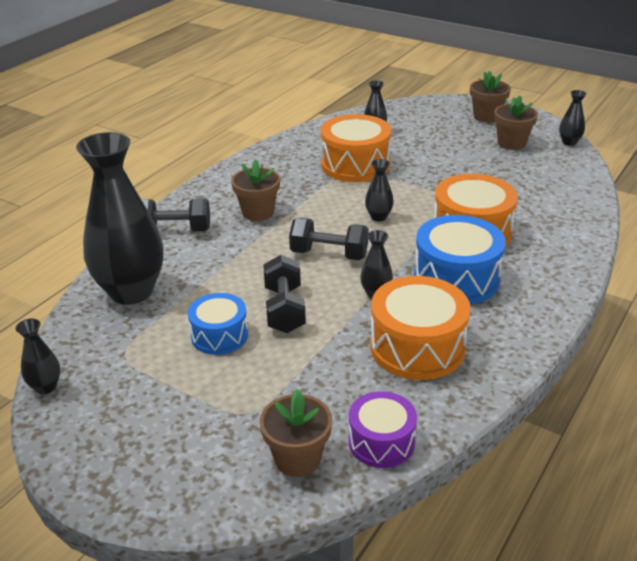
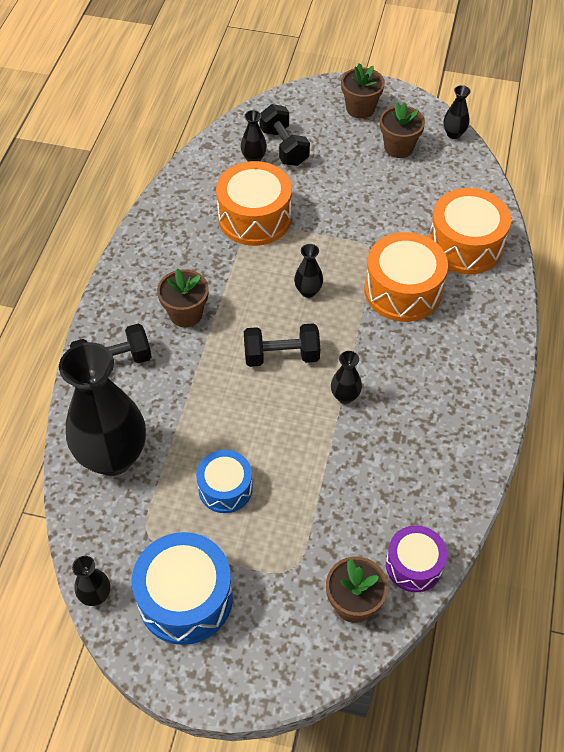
camera: 20 degrees left, 20 degrees up
(284, 309) = (270, 439): black dumbbell -> black dumbbell (284, 147)
(417, 347) = (405, 451): orange drum -> orange drum (465, 245)
(456, 278) = (409, 357): blue drum -> blue drum (185, 598)

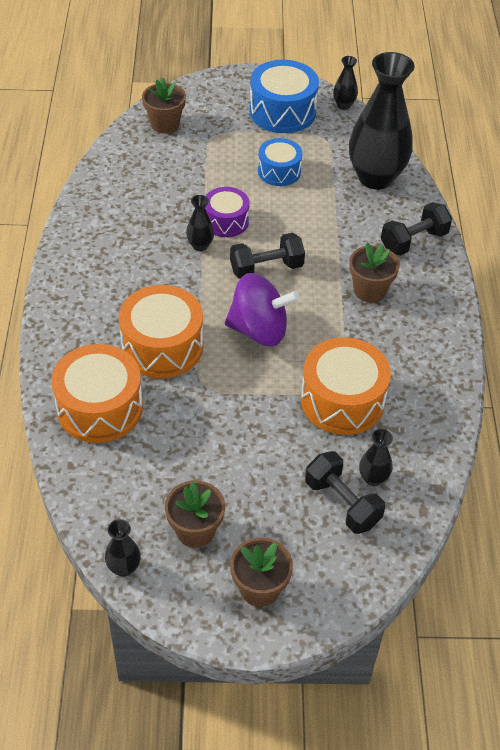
camera: 165 degrees right, 5 degrees down
(308, 291) = (259, 330): black vase -> purple spinning top
(414, 565) = (124, 148): purple drum -> purple drum (226, 221)

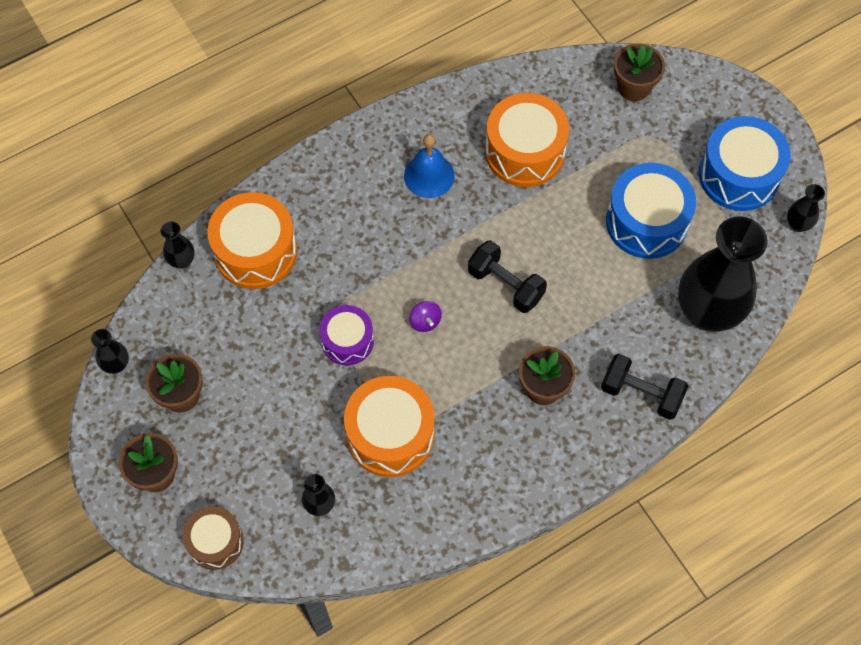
camera: 60 degrees right, 15 degrees up
(132, 265) = (429, 175): none -> blue bell
(162, 346) = (352, 256): orange drum -> orange drum (525, 152)
(200, 245) = (494, 214): black vase -> black vase (182, 260)
(226, 221) = (541, 216): purple drum -> purple drum (347, 341)
(259, 330) = (425, 321): purple spinning top -> purple spinning top, size x0.42
(279, 171) = (646, 222): blue drum -> blue drum, size x1.63
(342, 503) = (277, 493): black dumbbell -> none
(358, 573) = (215, 542): none -> brown drum

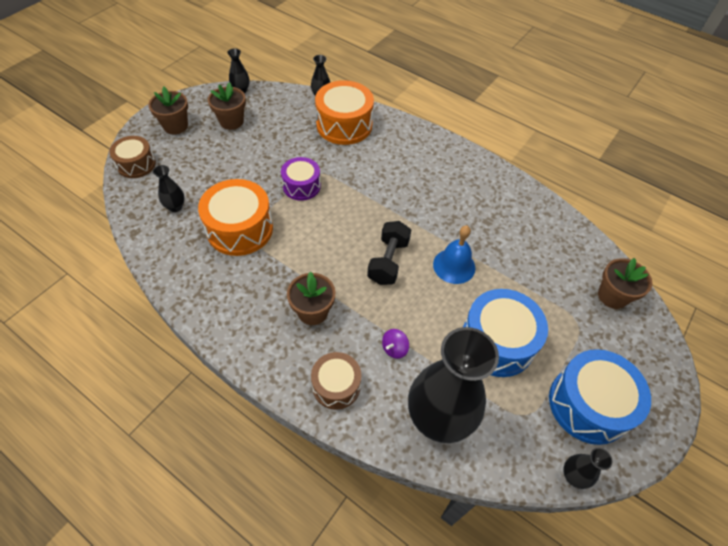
camera: 65 degrees right, 10 degrees down
(425, 321) = (335, 223): purple spinning top -> purple spinning top (394, 348)
(429, 175) = (449, 192): blue bell -> blue bell (454, 266)
(525, 152) = (505, 241): orange drum -> none
(641, 393) = (336, 386): black dumbbell -> brown drum

